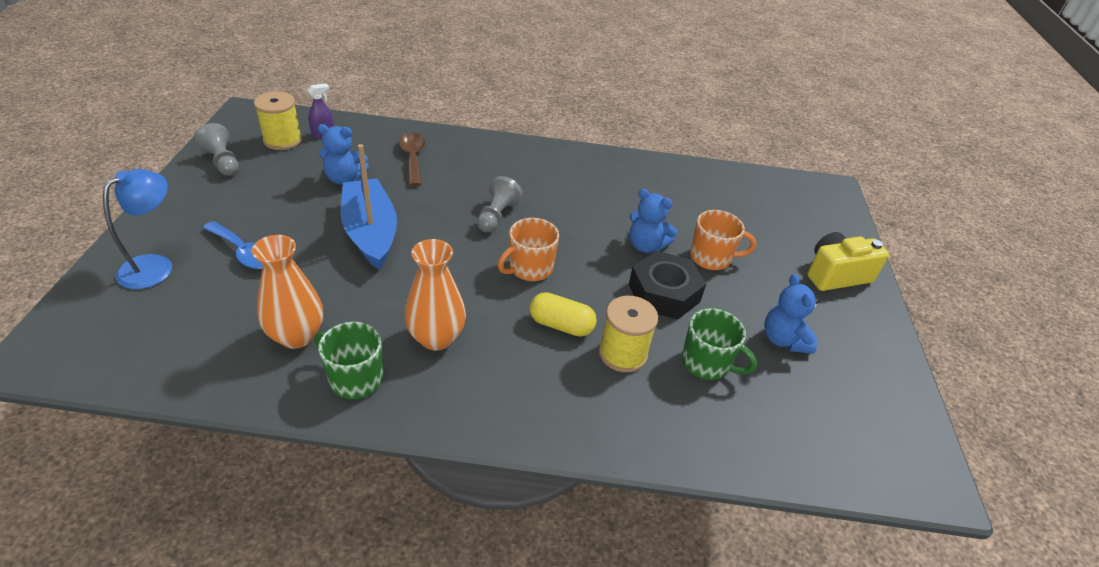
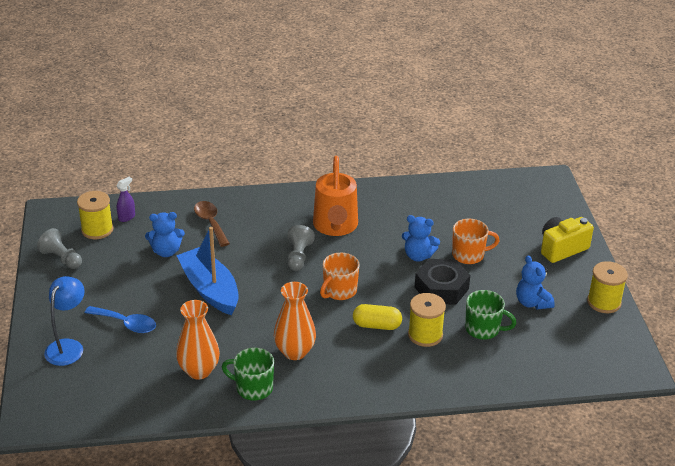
camera: 10 degrees left, 5 degrees down
(556, 191) = (335, 226): none -> orange watering can
(886, 361) = (604, 302): none -> yellow spool

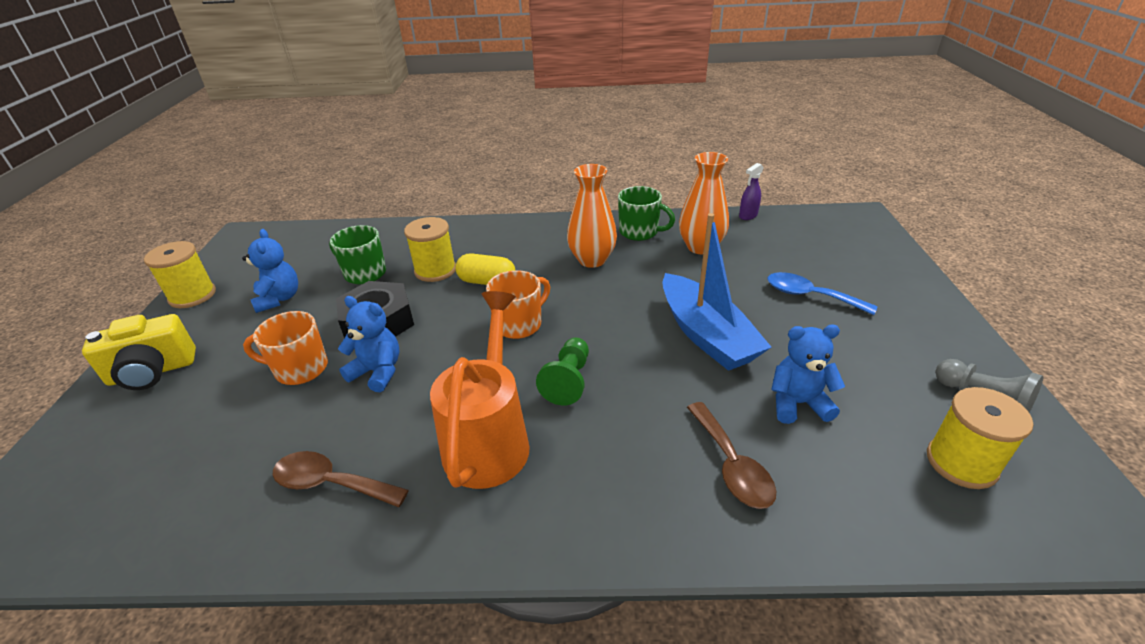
camera: 170 degrees left, 0 degrees up
(68, 346) = (871, 274): blue lamp -> none
(127, 217) = (918, 494): purple spray bottle -> purple spray bottle (748, 216)
(298, 256) = (568, 381): grey pawn -> green pawn
(406, 206) = (331, 483): none -> brown spoon

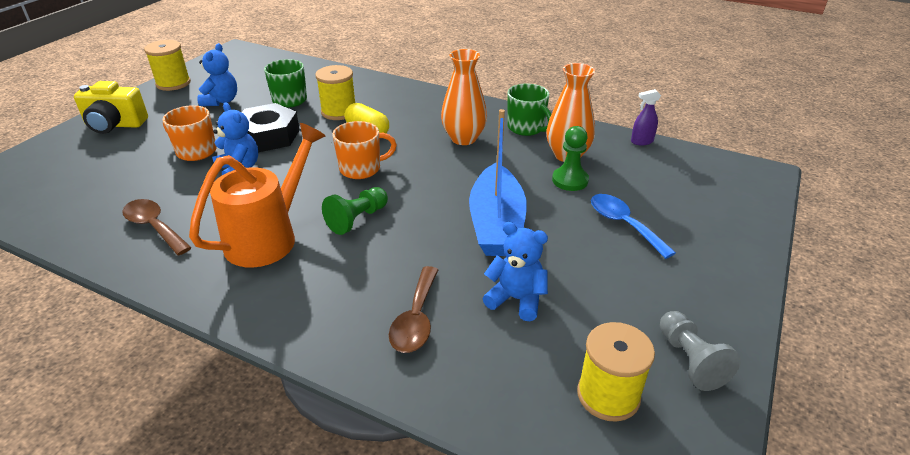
camera: 25 degrees right, 0 degrees up
(726, 270) = (570, 180): none -> green pawn

